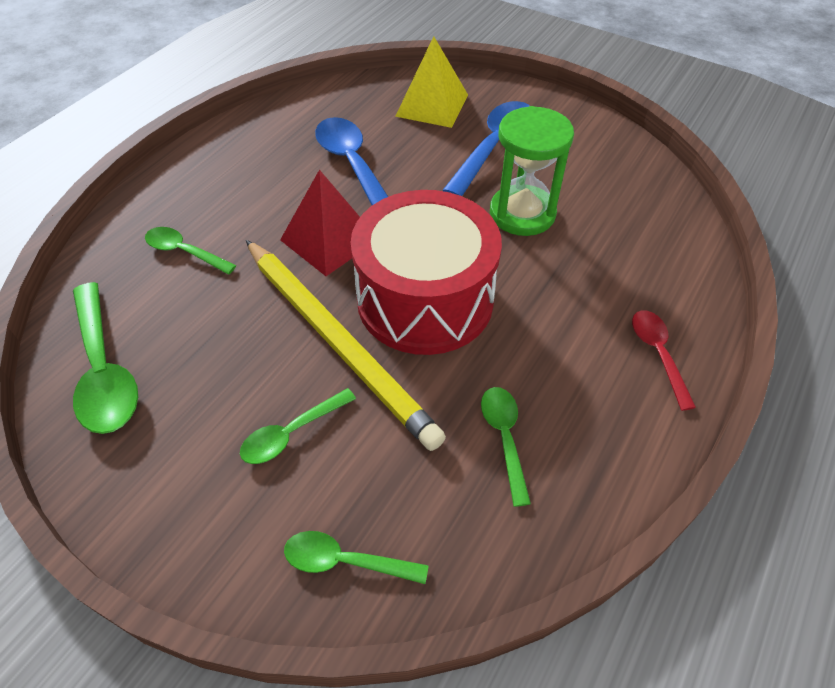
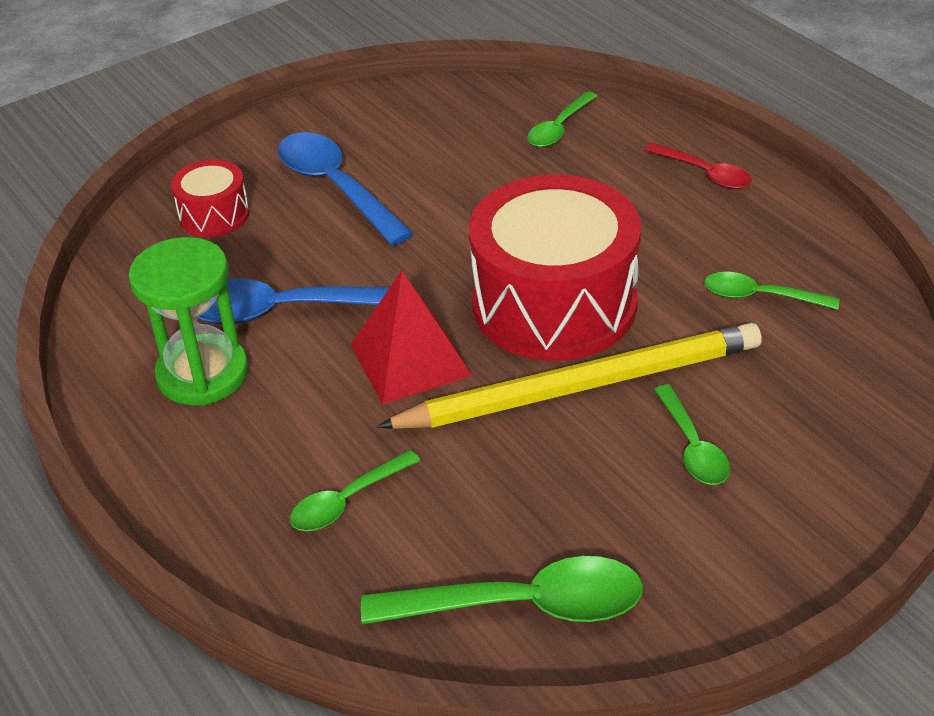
camera: 65 degrees left, 10 degrees down
(345, 561) = (857, 435): green spoon -> green spoon (559, 128)
(432, 105) = (214, 215): yellow pyramid -> red drum
(522, 213) = (465, 199): green hourglass -> green hourglass (203, 374)
(657, 354) = (705, 173): red spoon -> red spoon turned 150 degrees counterclockwise

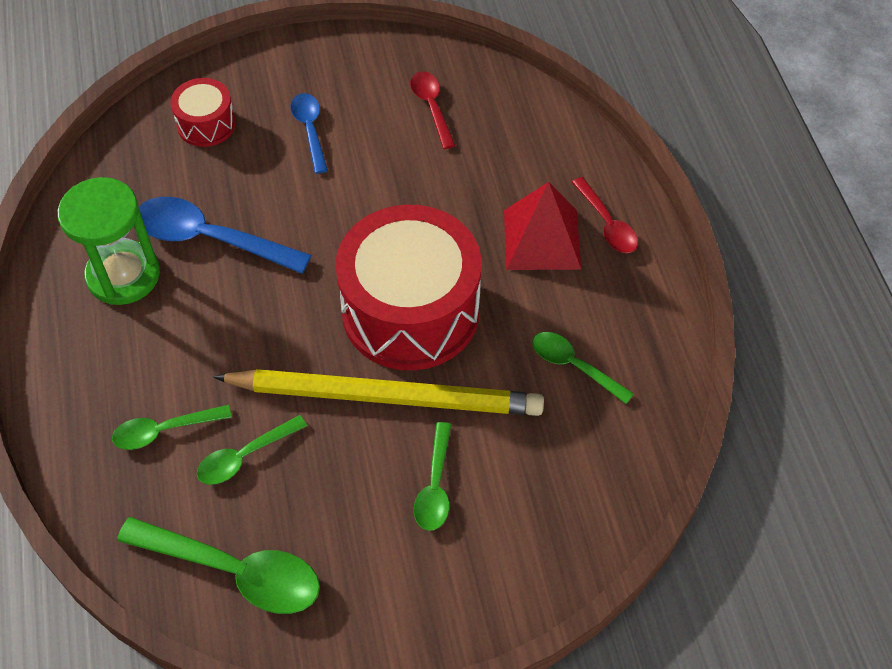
camera: 20 degrees right, 15 degrees up
(336, 187) = (310, 130): blue spoon -> blue spoon, size x0.58
(410, 360) = (275, 321): red pyramid -> red pyramid (541, 239)
(455, 133) = (431, 107): none -> red spoon
(559, 128) = (517, 132): green spoon -> green spoon (244, 456)

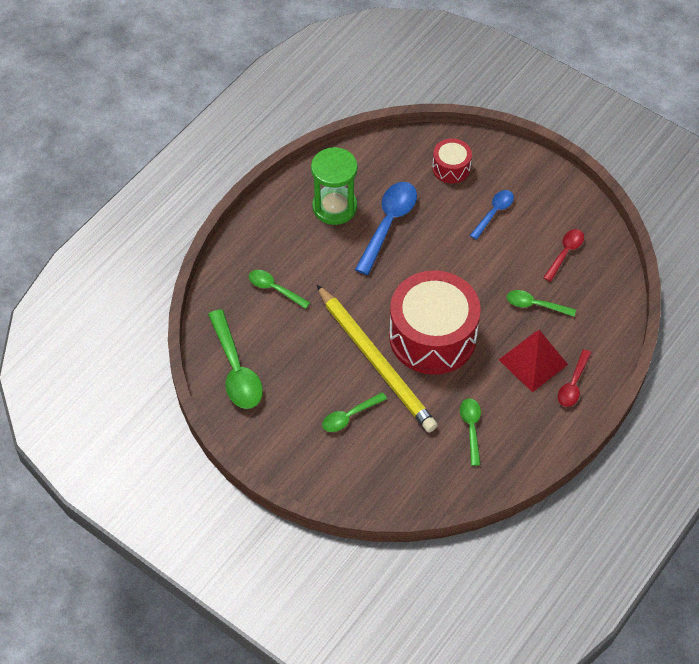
camera: 50 degrees right, 0 degrees up
(210, 239) = (388, 224): blue spoon -> blue spoon turned 45 degrees clockwise
(244, 456) = (292, 330): green spoon -> green spoon (535, 305)

